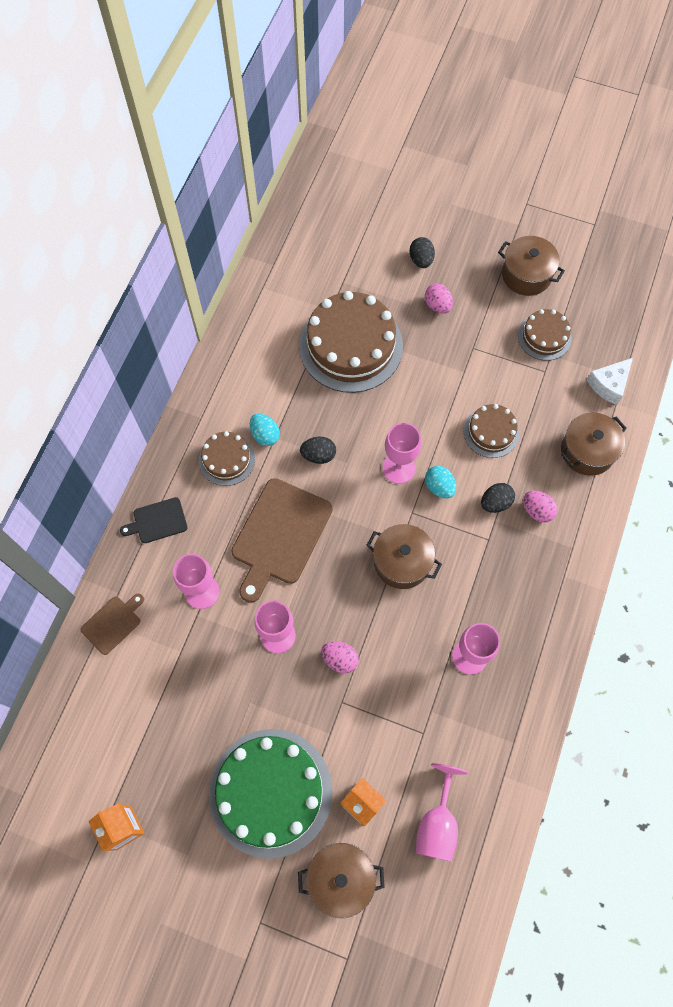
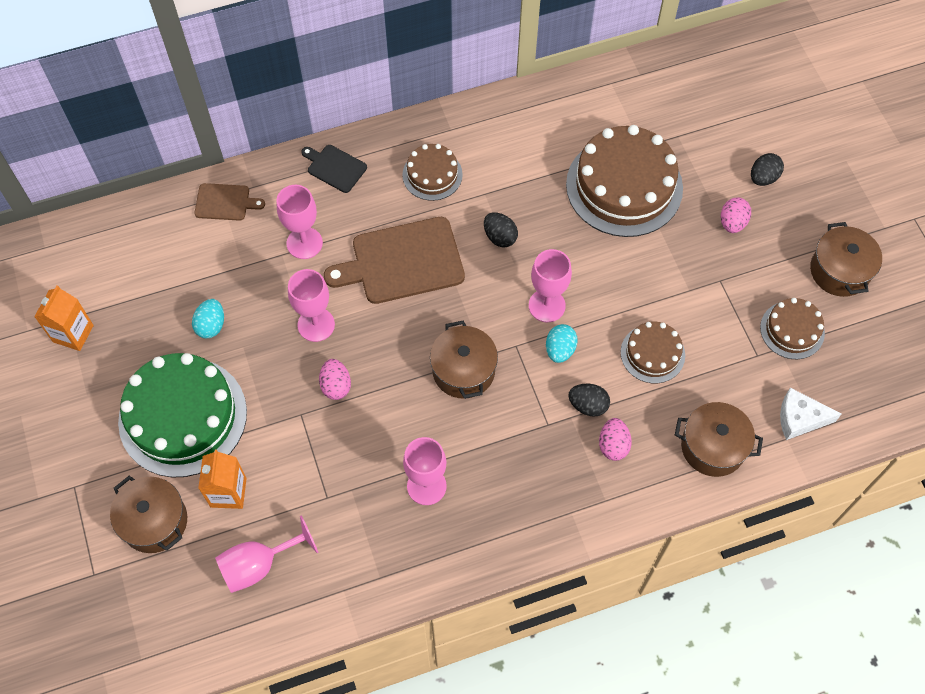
camera: 50 degrees right, 5 degrees down
(265, 435) = (480, 185): turquoise egg -> turquoise egg (211, 325)

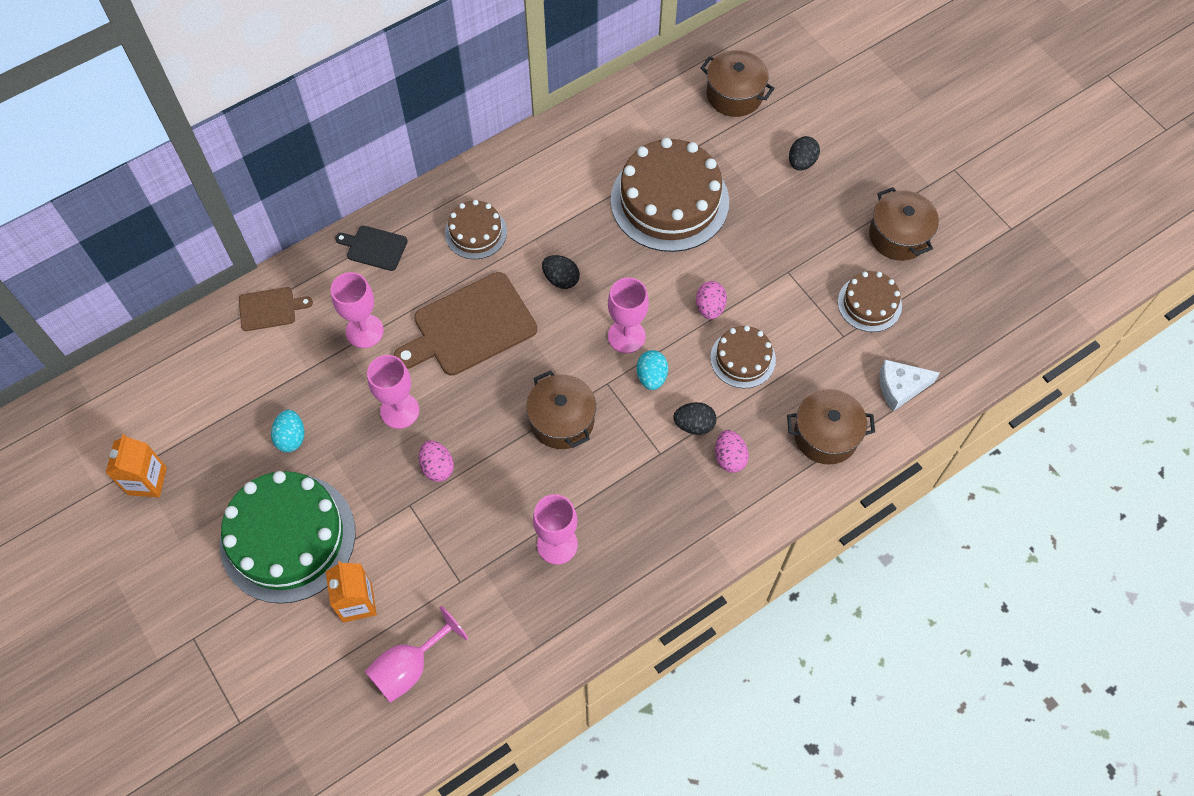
camera: 15 degrees left, 0 degrees up
(154, 521) = (288, 652): brown pot -> brown pot (734, 95)
(732, 223) = (784, 213): pink egg -> pink egg (710, 307)

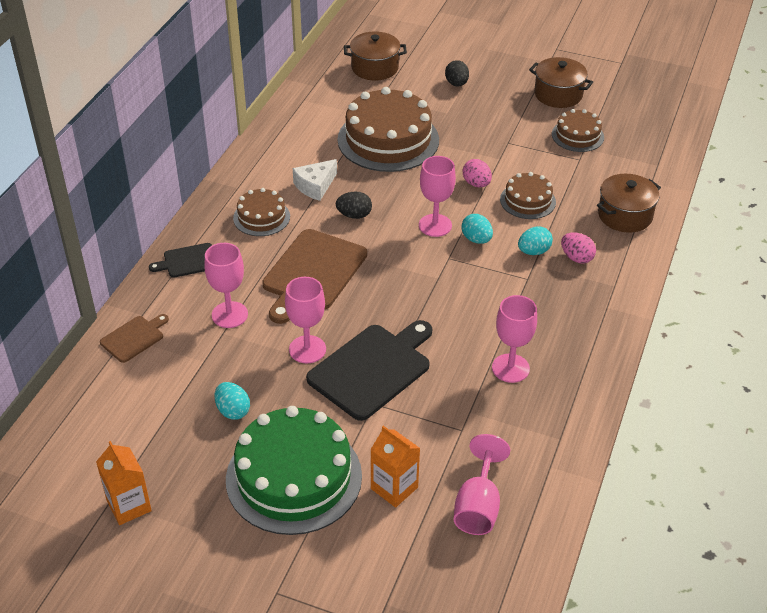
camera: 35 degrees left, 20 degrees down
(437, 467) = (372, 369): pink egg -> black cutting board
(562, 420) = (438, 294): brown pot -> none
(694, 425) = (533, 251): black egg -> turquoise egg
(900, 387) = (643, 169): white cheese -> white cheese (315, 186)

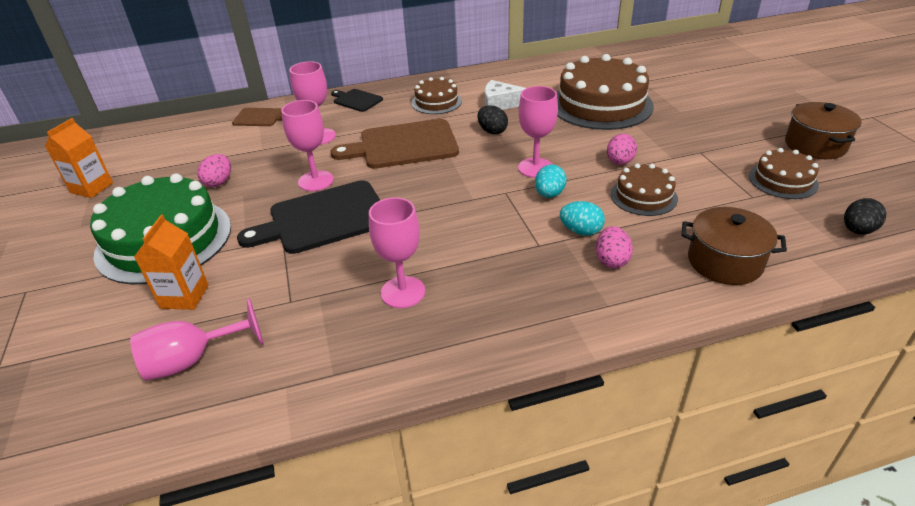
camera: 55 degrees right, 5 degrees down
(233, 411) = (219, 182): turquoise egg -> pink egg
(372, 369) = (323, 219): black cutting board -> black cutting board turned 150 degrees clockwise
(375, 68) = (670, 64): brown pot -> none
(456, 84) = (723, 99): black egg -> black egg (857, 230)

